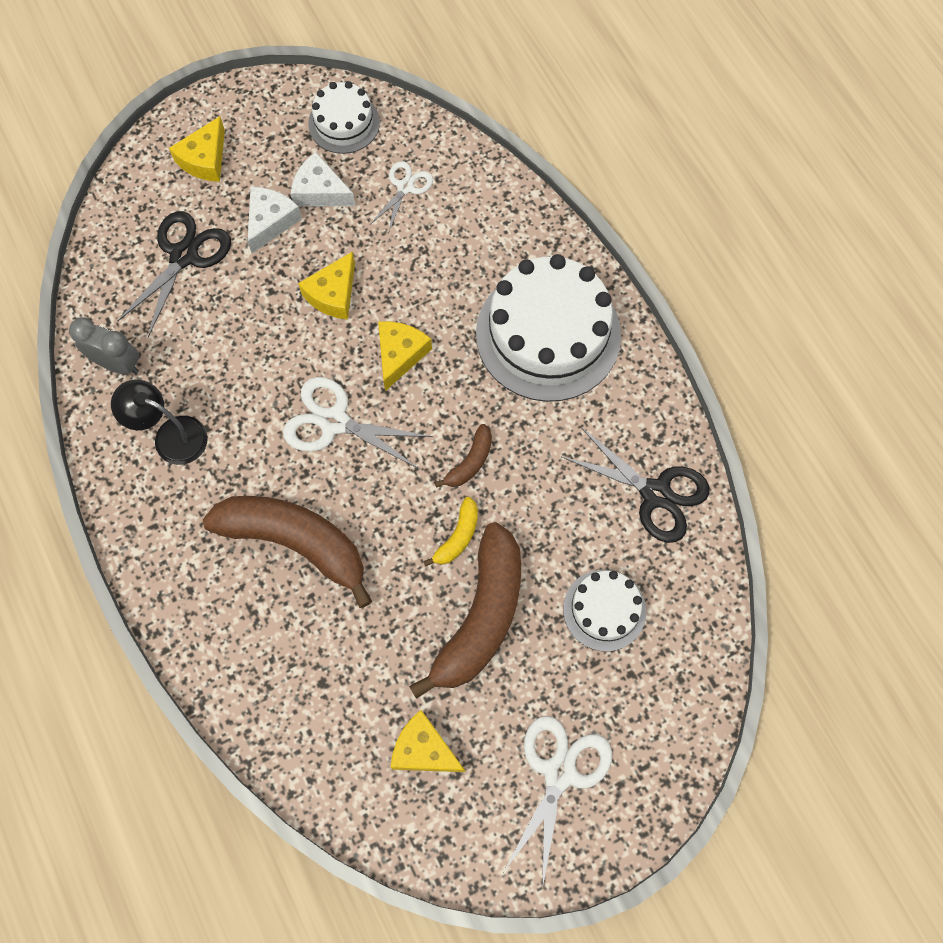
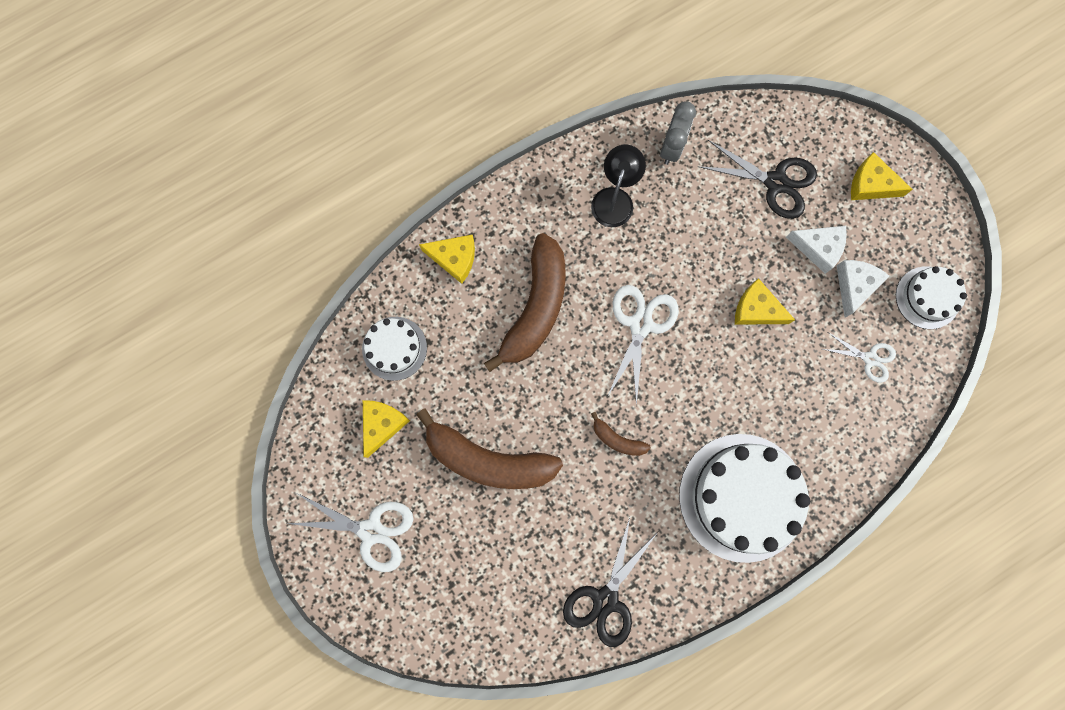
camera: 85 degrees right, 10 degrees up
(400, 355) = (707, 371): yellow cheese -> yellow cheese (454, 258)
(458, 536) = (552, 435): yellow banana -> none
(604, 610) = (501, 560): white cake -> white cake (394, 348)

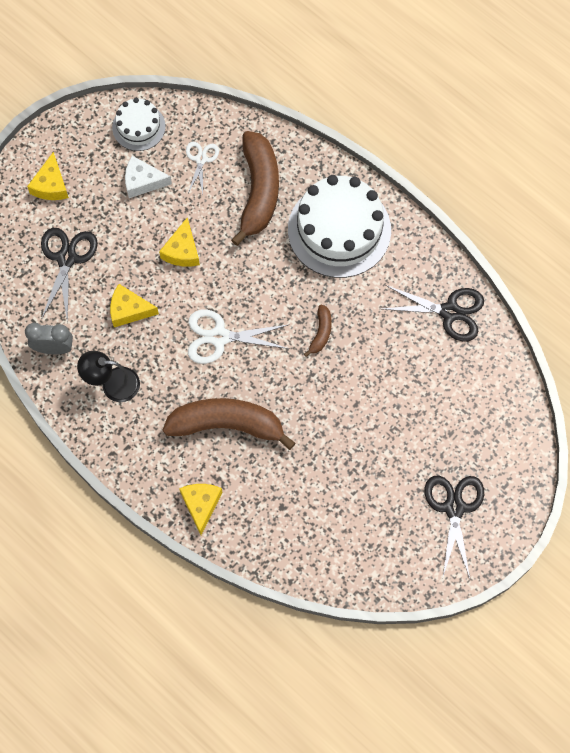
camera: 105 degrees left, 10 degrees down
(371, 531) = (454, 508): white scissors -> black scissors
(382, 424) = (363, 524): yellow cheese -> yellow cheese (129, 310)
(394, 348) = (295, 533): white cake -> none
(488, 460) = (367, 429): brown banana -> brown banana (259, 191)
(818, 248) = (117, 214): white cheese -> none

